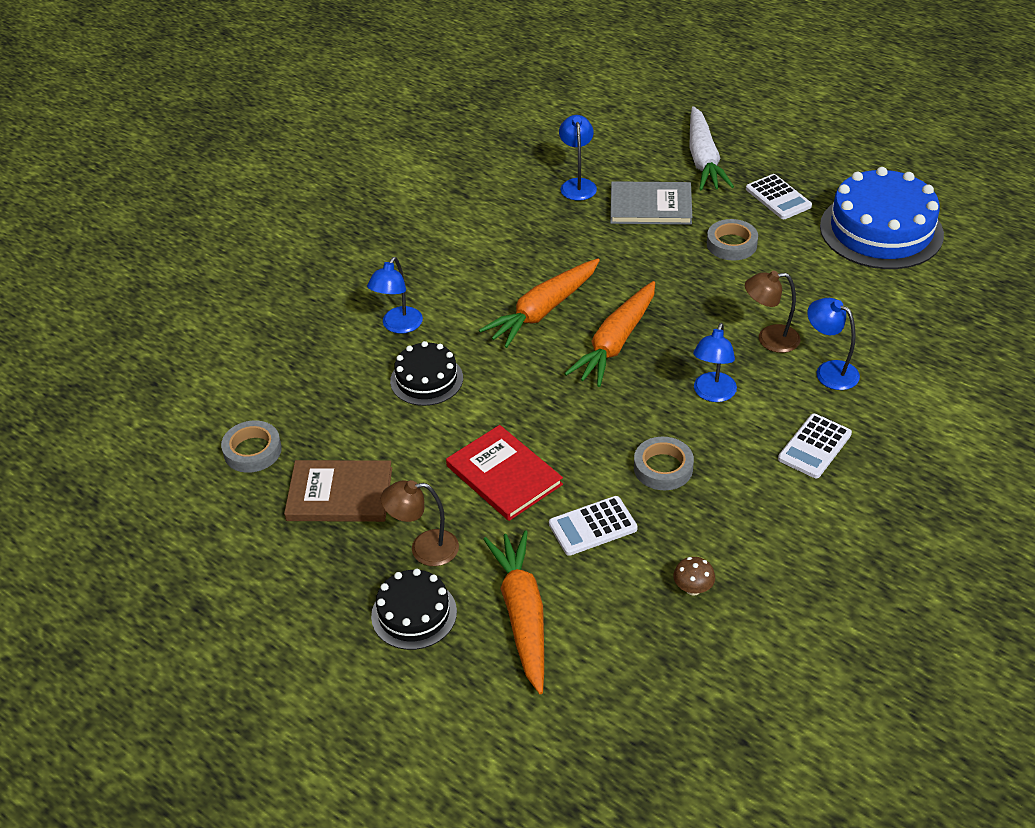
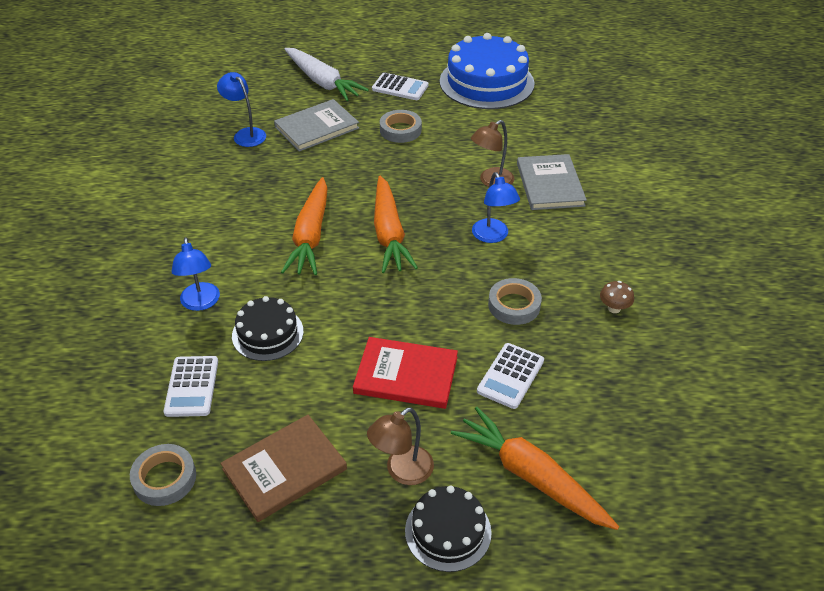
camera: 40 degrees left, 0 degrees up
(693, 589) = (623, 380): brown mushroom -> brown mushroom (614, 308)
(814, 446) = (593, 238): white calculator -> white calculator (192, 386)
(829, 371) = (550, 184): blue lamp -> grey book

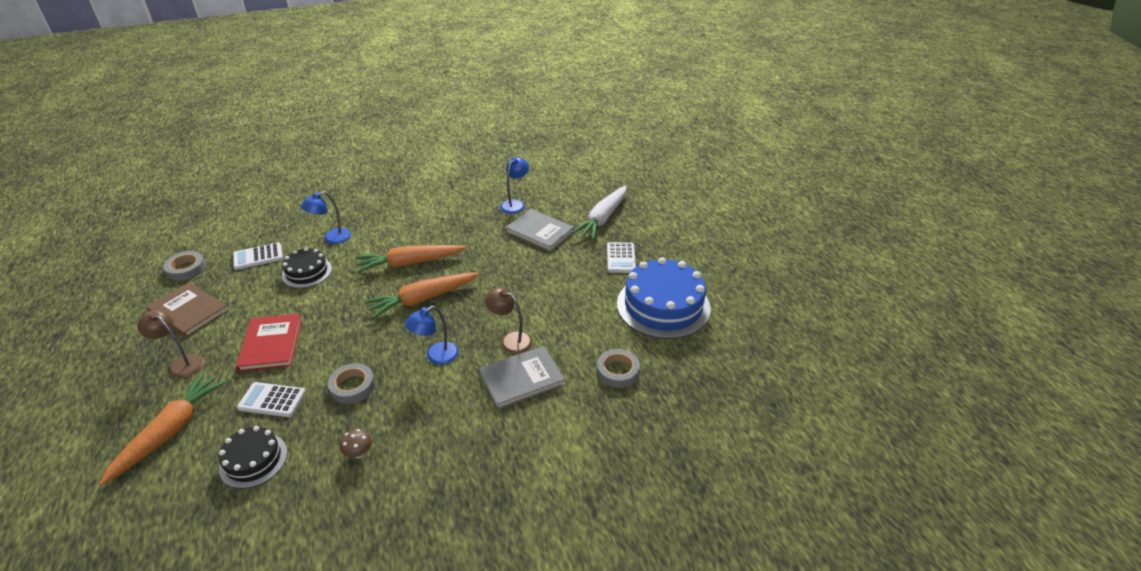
camera: 70 degrees right, 5 degrees down
(400, 130) = (559, 273): grey tape -> grey tape (618, 371)
(448, 531) = (128, 397): black cake -> black cake (253, 460)

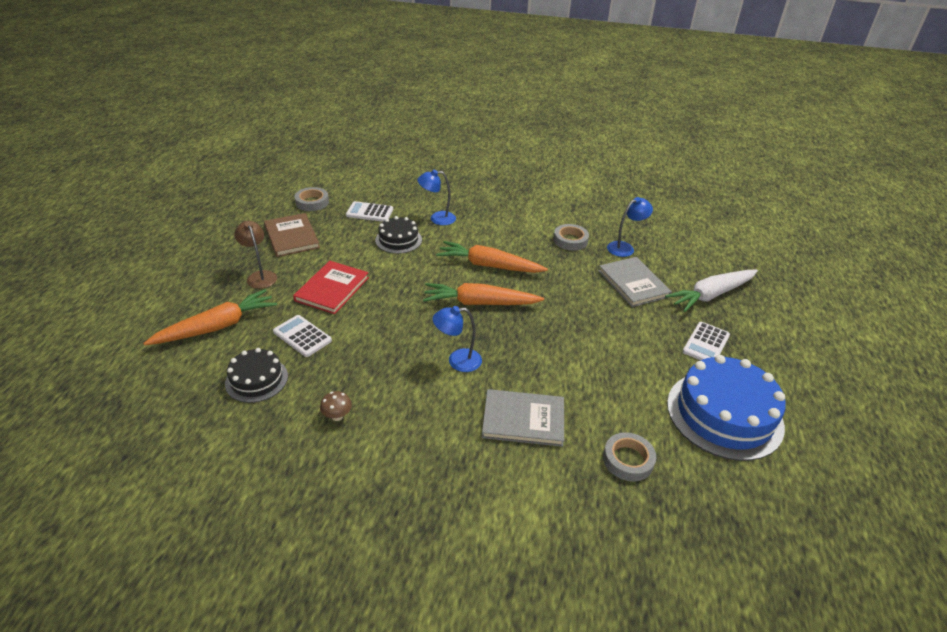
camera: 30 degrees right, 0 degrees up
(352, 386) = (370, 354): grey tape -> grey tape (570, 240)
(510, 340) = (536, 377): brown lamp -> none

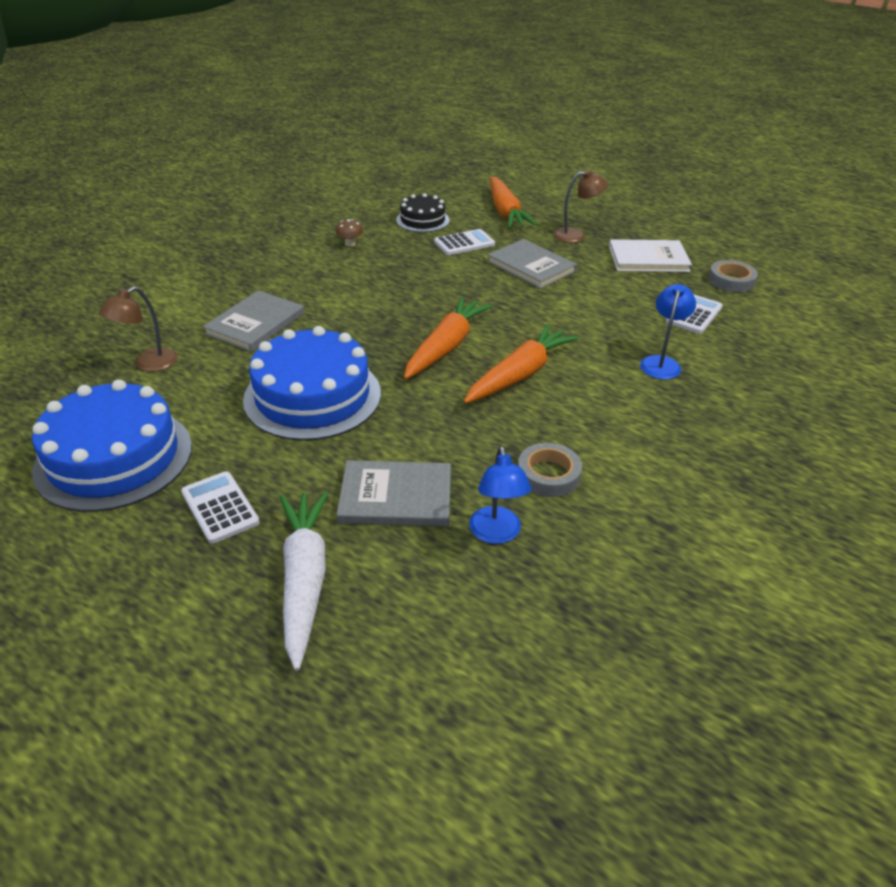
camera: 115 degrees right, 0 degrees up
(291, 237) = (648, 259): brown book -> white book
(332, 289) = (531, 266): red book -> grey book
(398, 240) = (614, 322): black cake -> none
(457, 361) = (364, 309): blue lamp -> none
(584, 346) = (312, 396): none -> blue cake
(628, 460) = (148, 364): grey tape -> brown lamp

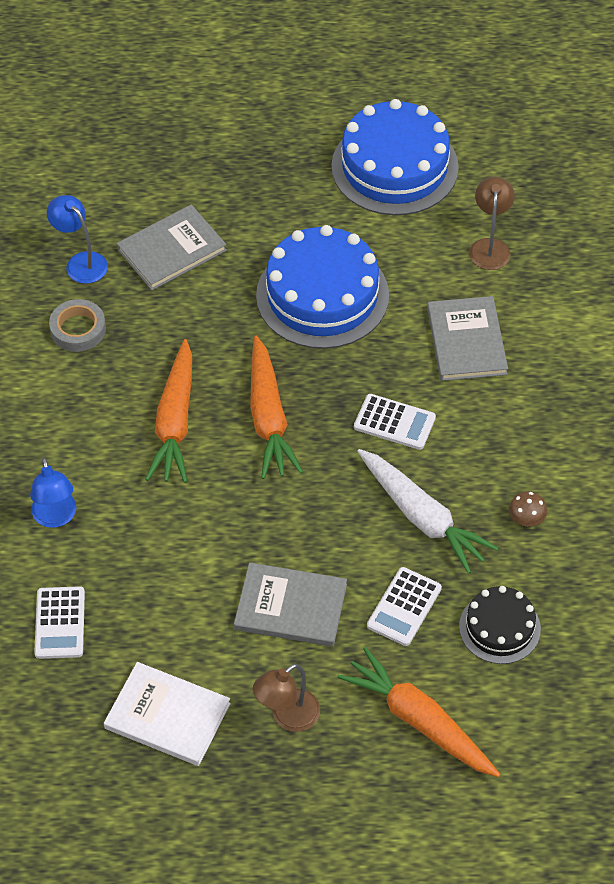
camera: 145 degrees right, 15 degrees up
(220, 507) = (278, 177): white calculator -> white calculator (394, 422)
(304, 580) = (174, 168): white carrot -> white carrot (422, 517)
(648, 259) = (167, 716): white book -> white book turned 60 degrees clockwise
(731, 280) = (46, 727): grey tape -> none

